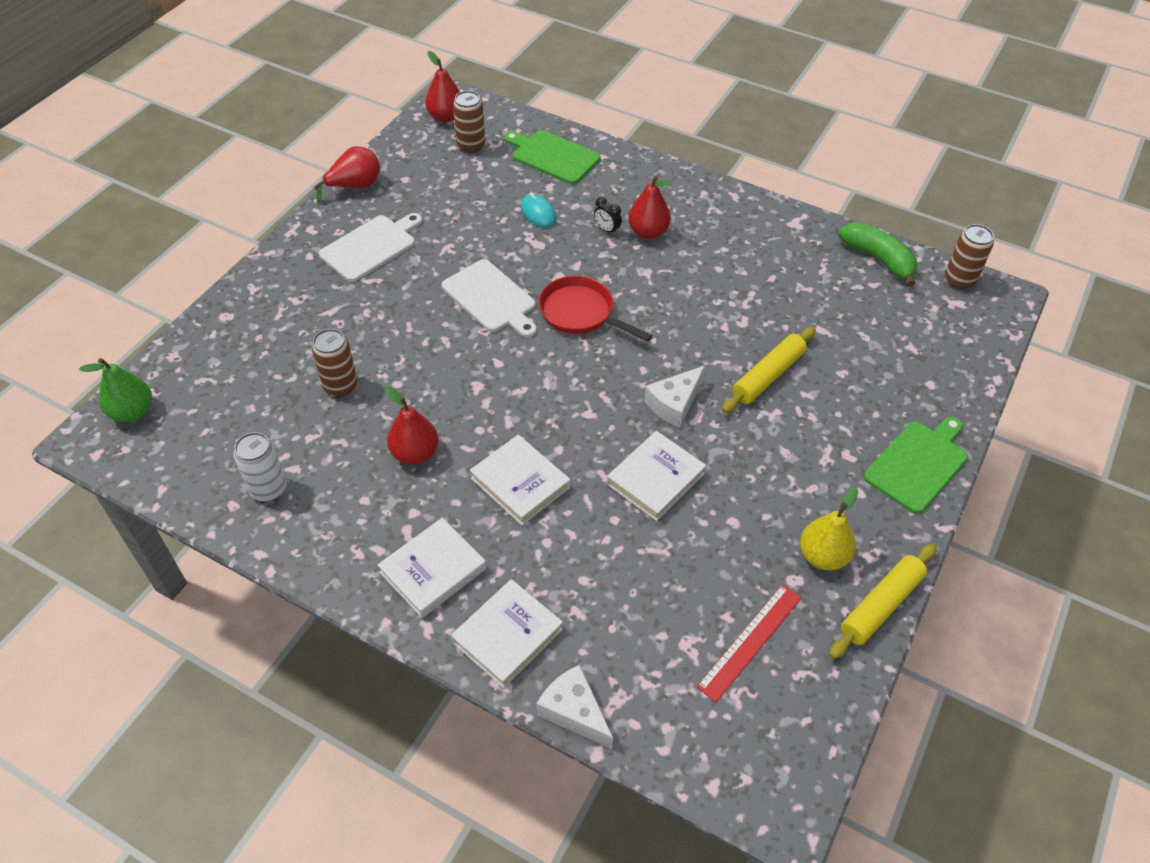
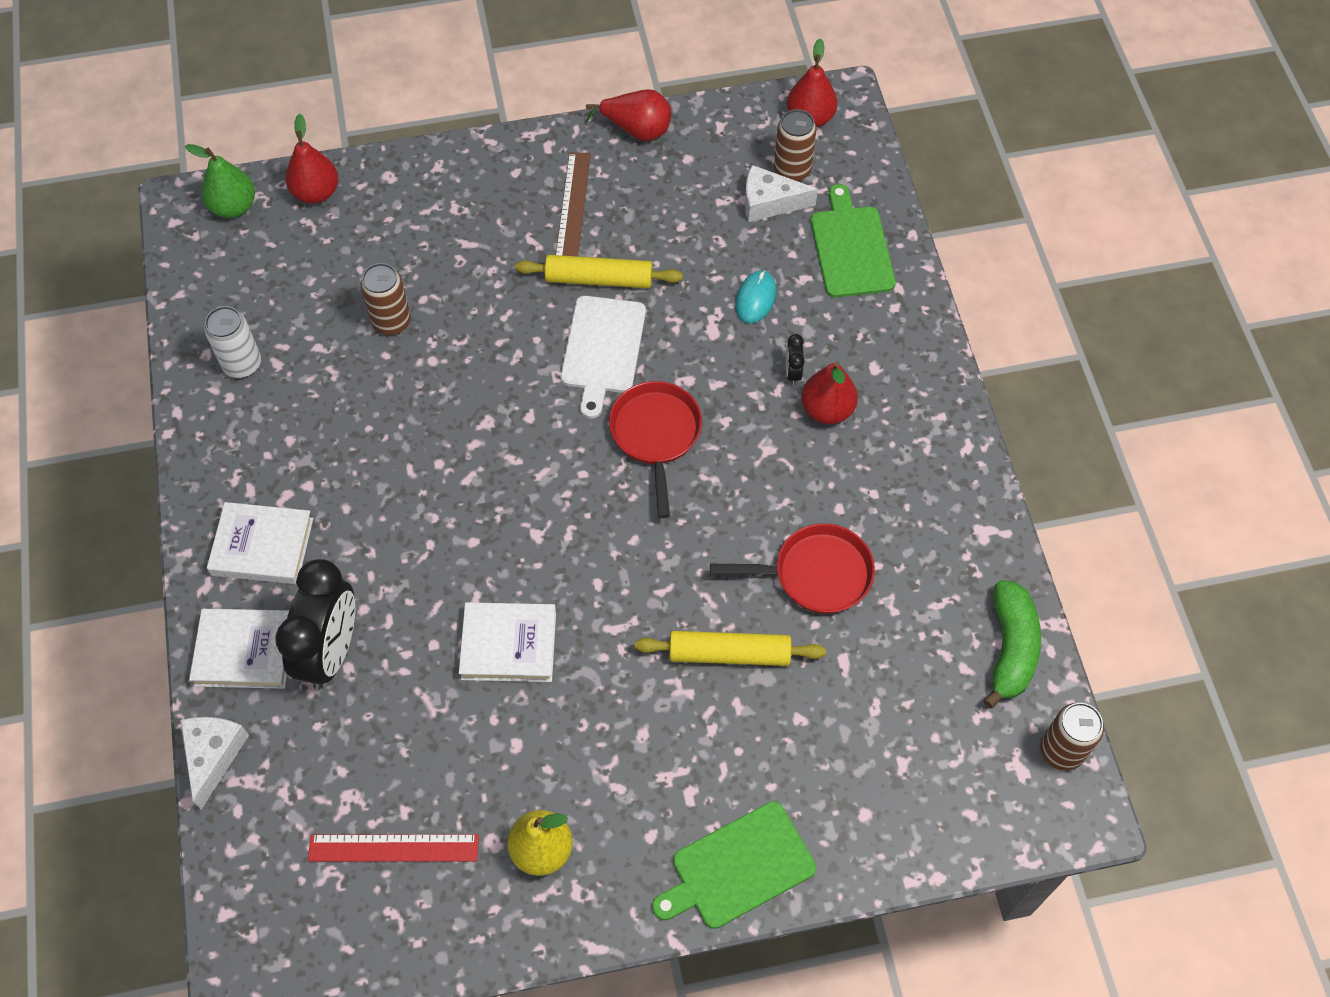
camera: 50 degrees right, 10 degrees up
(371, 246) = (573, 207): white cutting board -> brown ruler
(415, 453) = (369, 436): red pear -> red pear (316, 193)
(520, 483) = (408, 540): white book -> none
(561, 582) = (331, 651): none -> black clock
(674, 403) = (615, 596): white cheese -> white cheese (769, 202)
(752, 305) = (816, 574): none -> red pan
(881, 606) = (526, 938): yellow rolling pin -> yellow rolling pin (599, 279)
(918, 464) = (738, 867): green cutting board -> green cutting board turned 150 degrees clockwise

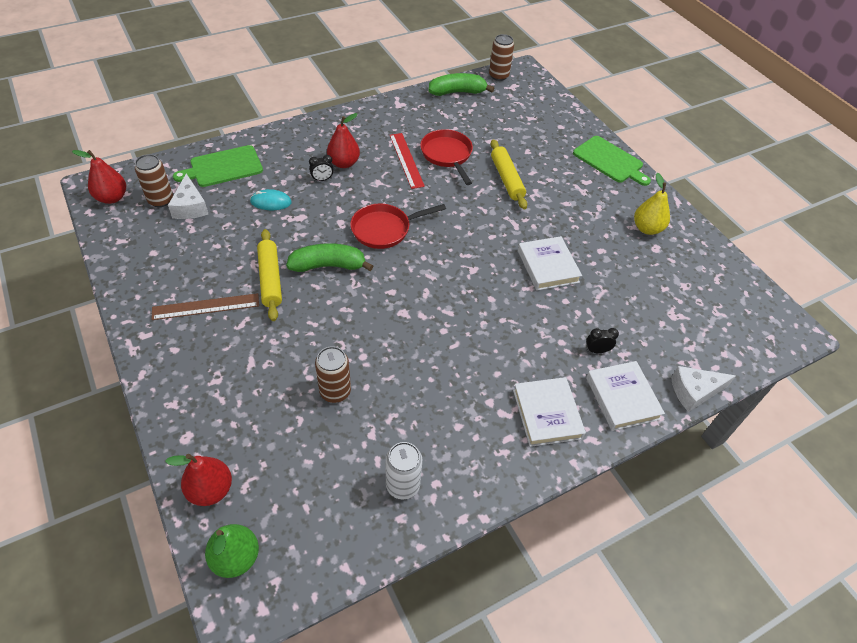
camera: 110 degrees left, 10 degrees down
(331, 651) = (597, 350): black clock -> black clock, size x0.41
(393, 848) = (686, 287): red ruler -> red ruler (406, 160)
(602, 349) = (328, 266): white cutting board -> green banana
(637, 130) = (126, 285): red pear -> none

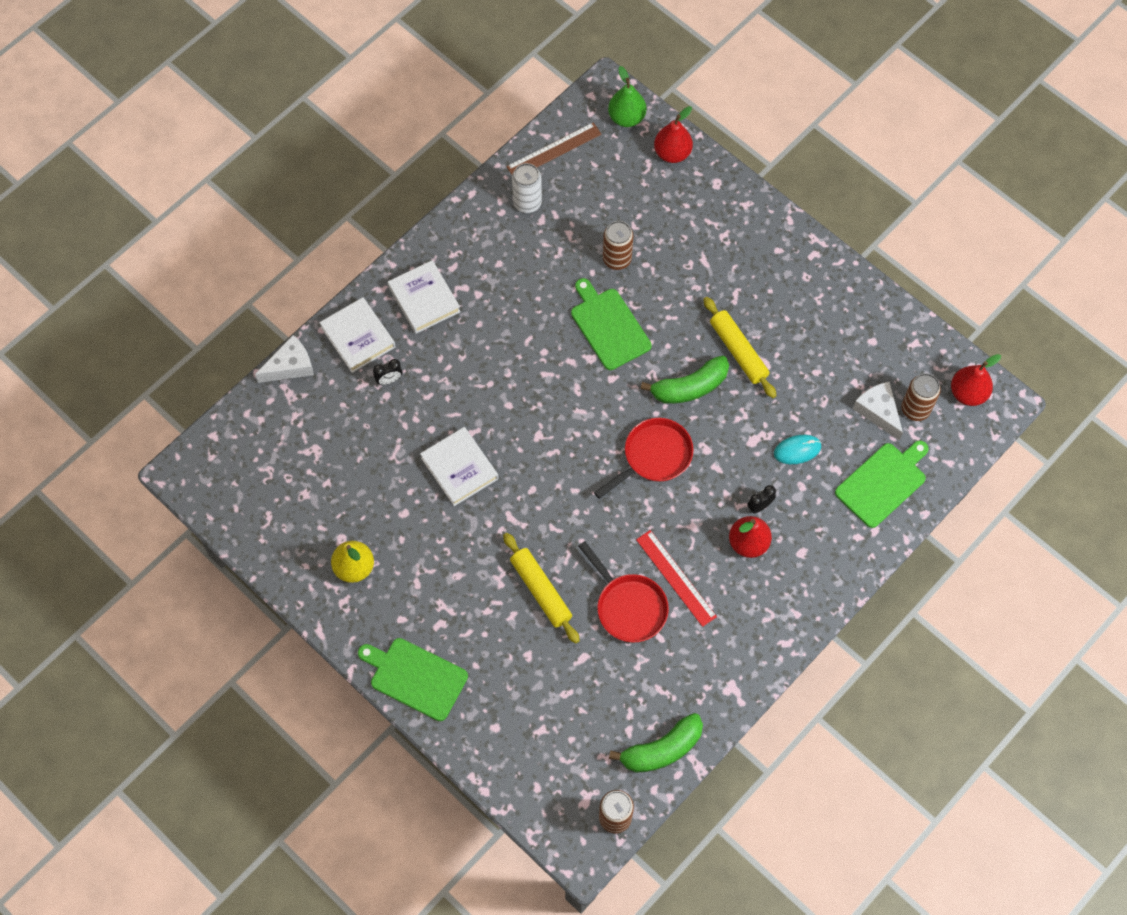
camera: 165 degrees right, 15 degrees up
(206, 306) = (779, 300): brown ruler -> brown ruler (554, 150)
(374, 333) = (608, 326): none -> green cutting board

